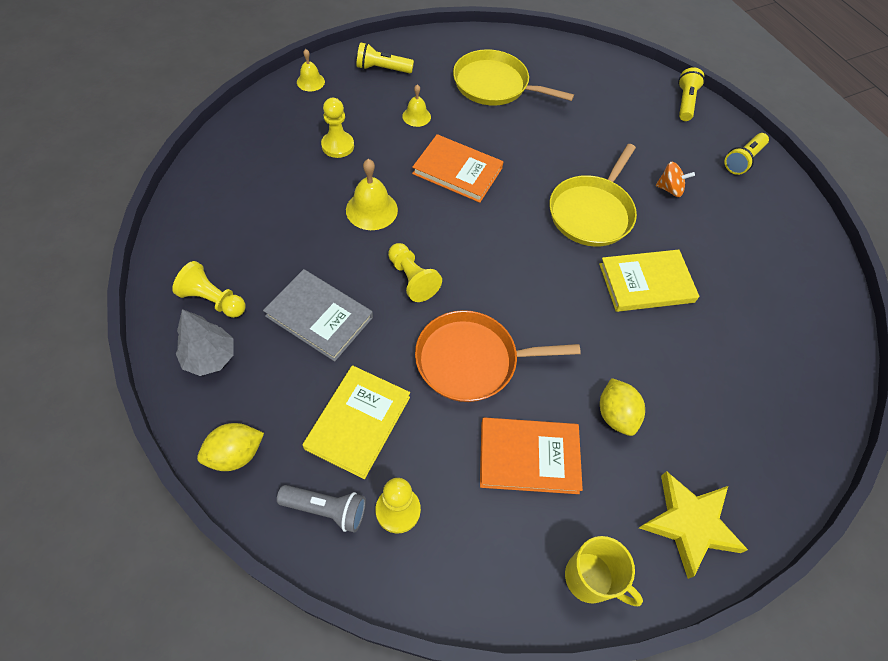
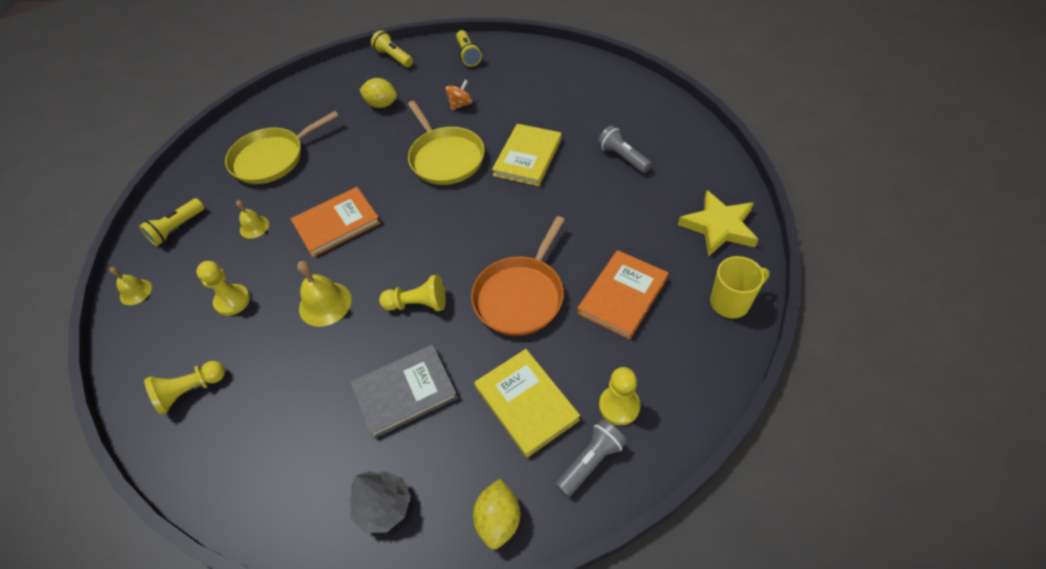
camera: 50 degrees left, 5 degrees down
(213, 300) = (322, 480): yellow pawn -> yellow pawn (190, 391)
(615, 415) = (619, 227): yellow lemon -> yellow lemon (382, 104)
(716, 375) = (622, 157): none -> grey flashlight

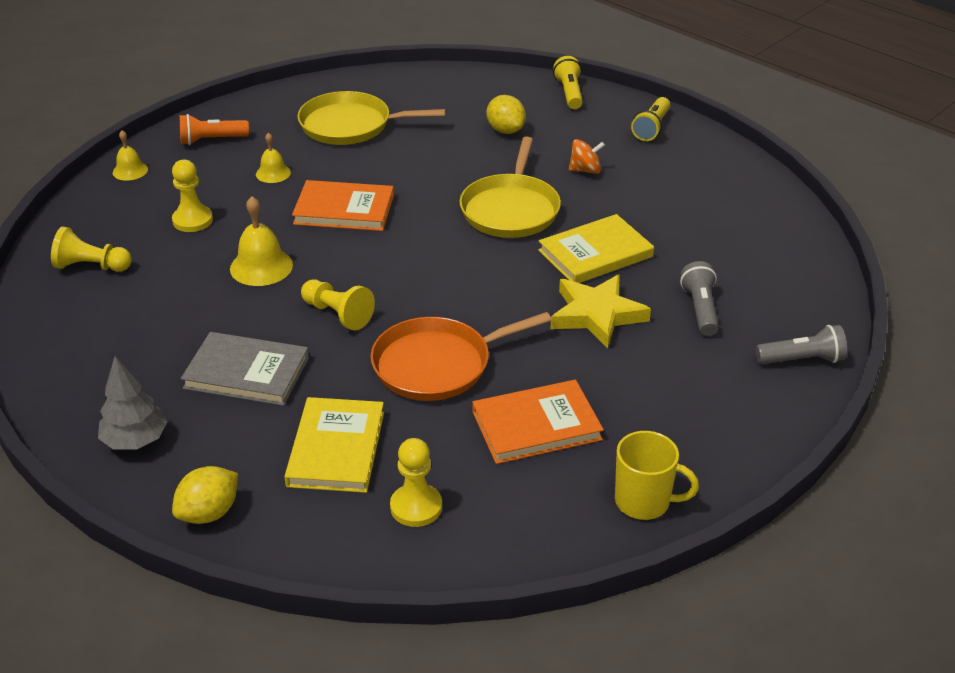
camera: 35 degrees right, 15 degrees down
(177, 228) = (211, 140): yellow flashlight -> orange flashlight
(591, 461) = (337, 529): grey flashlight -> grey flashlight (802, 360)
(719, 227) = (724, 432): yellow star -> yellow star (597, 315)

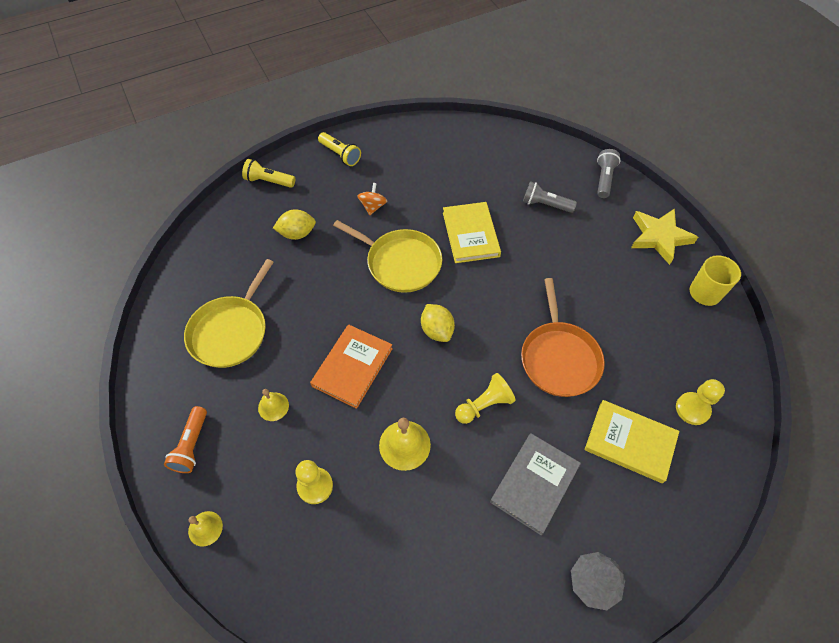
camera: 70 degrees left, 20 degrees up
(91, 266) = (349, 587): yellow pawn -> none
(209, 513) = (679, 540): yellow lemon -> yellow lemon (437, 330)
(536, 426) = (631, 322): orange book -> none
(597, 315) = (534, 255): yellow star -> yellow star (659, 237)

